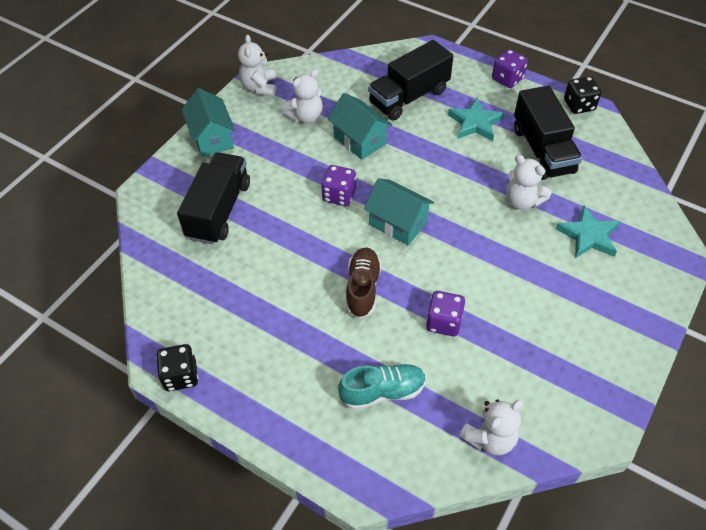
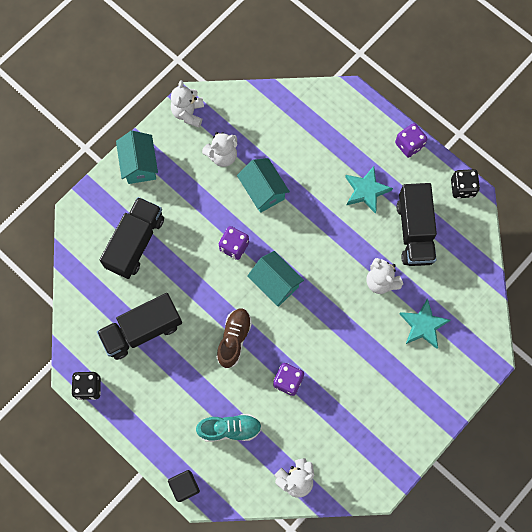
camera: 10 degrees right, 20 degrees up
(337, 477) = (184, 486): none -> black cube
(409, 97) = (316, 150): black truck -> black truck (142, 330)

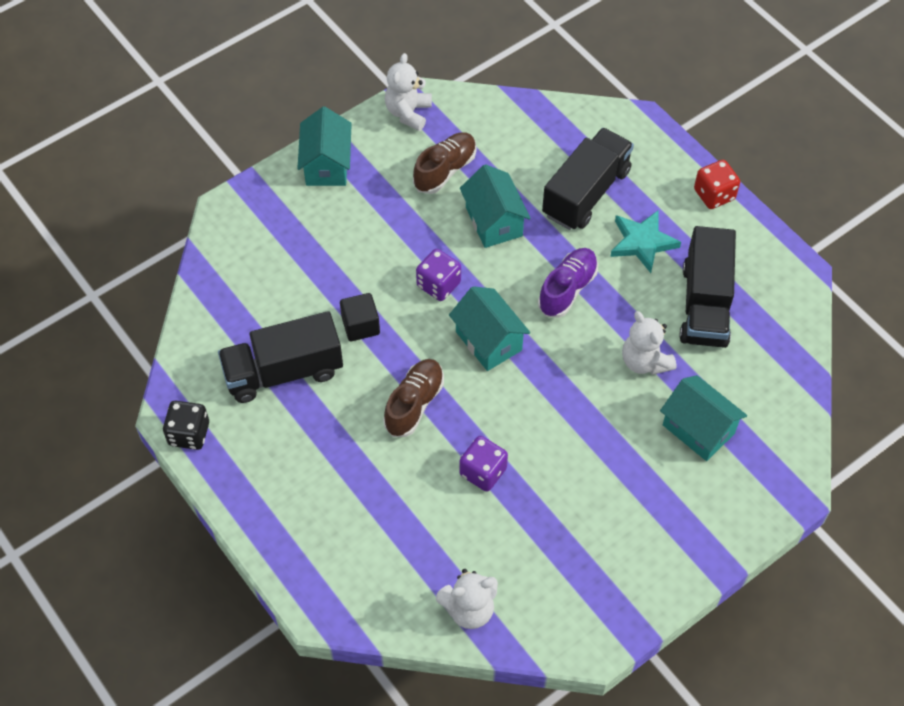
camera: 10 degrees right, 15 degrees down
(135, 243) = (299, 259): black truck -> black truck (586, 193)
(184, 486) = (299, 590): black cube -> black cube (360, 325)
(222, 155) = (445, 170): white teddy bear -> brown shoe
(230, 429) = (383, 523): turquoise shoe -> none
(321, 235) = (567, 289): none -> purple shoe
(409, 145) = (714, 195): purple dice -> red dice
(423, 325) = (698, 429): turquoise star -> turquoise house
(462, 188) = (784, 259): black dice -> none

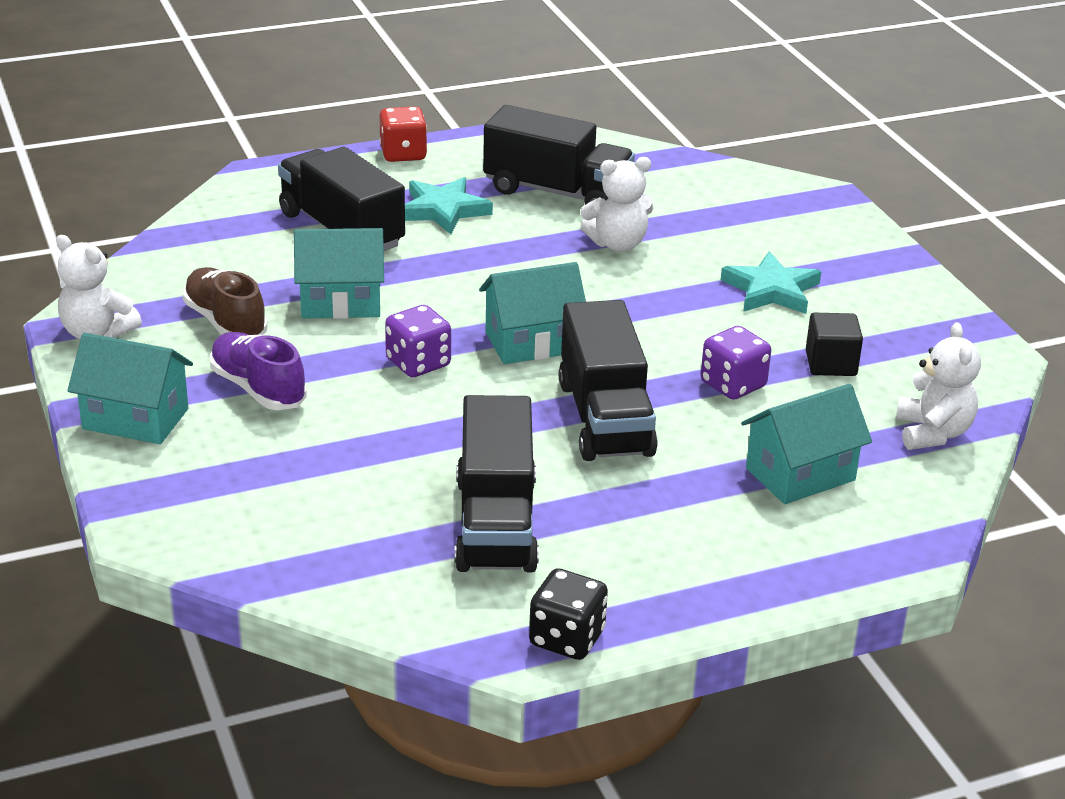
camera: 75 degrees left, 25 degrees down
(360, 325) = (450, 439): black cube -> black cube (831, 364)
(414, 404) = (605, 418): brown shoe -> black truck
(567, 289) = (483, 272): purple shoe -> purple shoe (258, 389)
(622, 474) = (771, 290): none -> turquoise star
(698, 429) = (726, 231): turquoise house -> turquoise house (800, 474)

